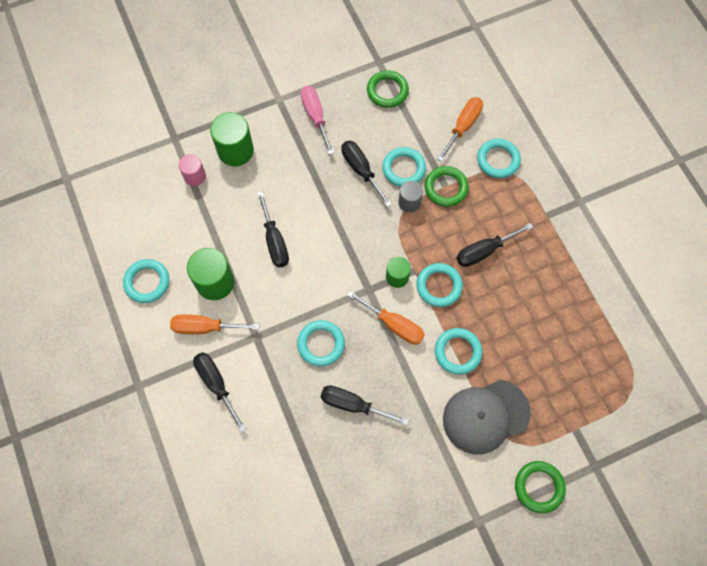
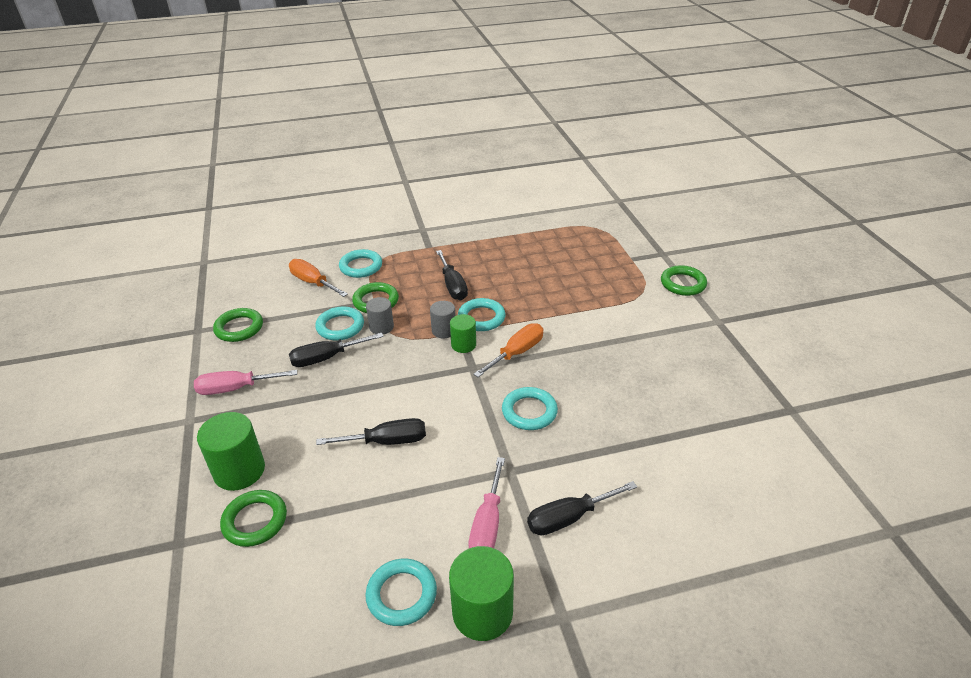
camera: 80 degrees left, 30 degrees down
(195, 176) = (255, 521): pink cylinder -> green ring
(205, 327) = (487, 525): orange screwdriver -> pink screwdriver
(215, 282) = (425, 508): green cylinder -> green cylinder (482, 612)
(353, 405) = (603, 392): black screwdriver -> none
(414, 256) = (444, 330): none -> grey cylinder
(457, 352) = (553, 314): turquoise ring -> none
(485, 416) = (618, 305): grey cap -> none

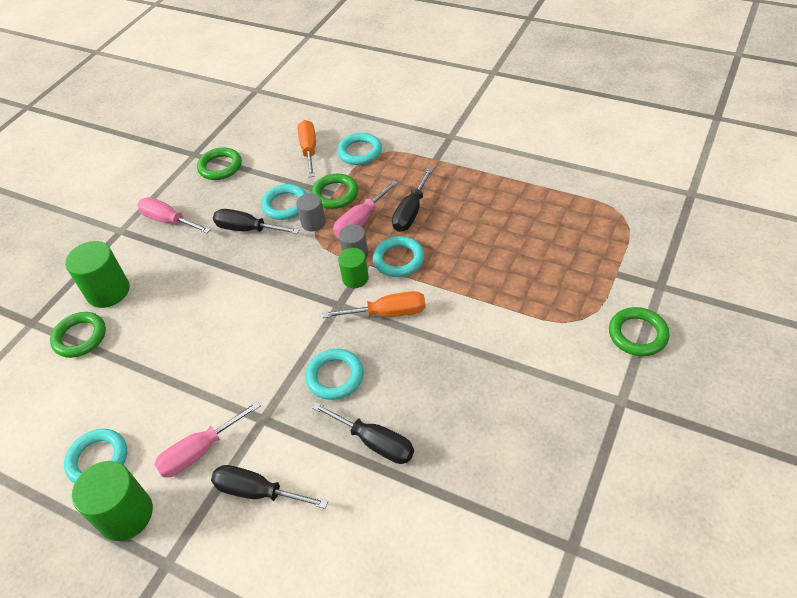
camera: 45 degrees right, 10 degrees up
(387, 441) = (211, 331): black screwdriver -> black screwdriver (375, 442)
(420, 308) = (360, 221): none -> pink screwdriver

